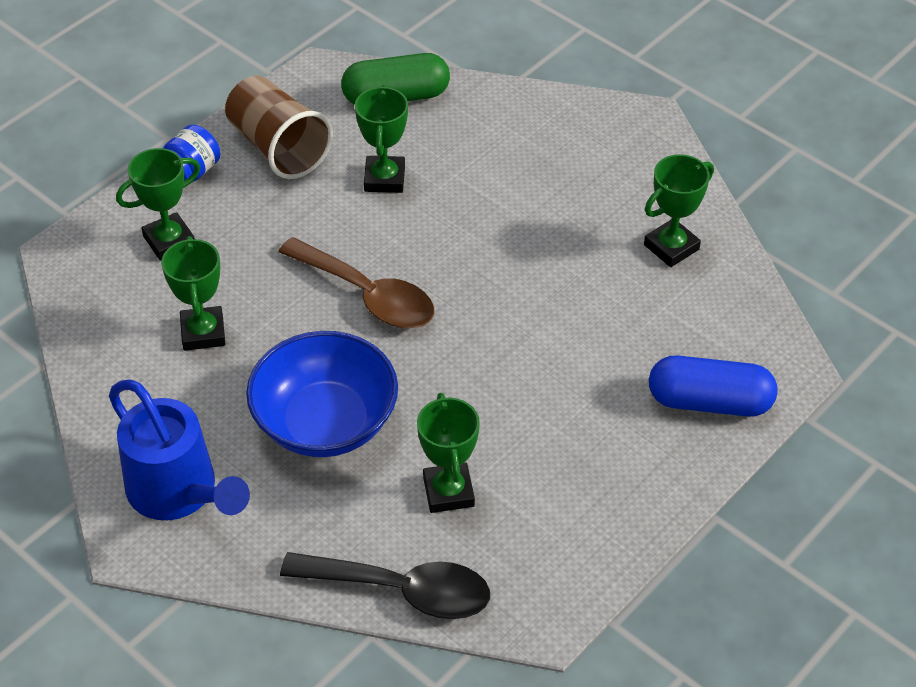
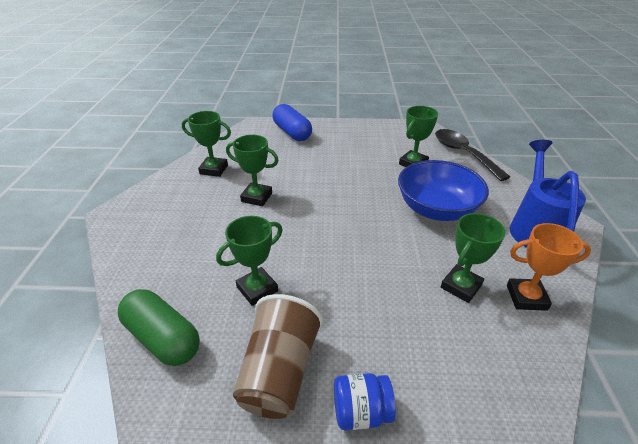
camera: 130 degrees left, 10 degrees down
(129, 372) = (526, 297): none -> orange trophy
(169, 241) = (431, 364): green trophy -> green trophy (256, 197)
(367, 295) = (352, 240): brown spoon -> none

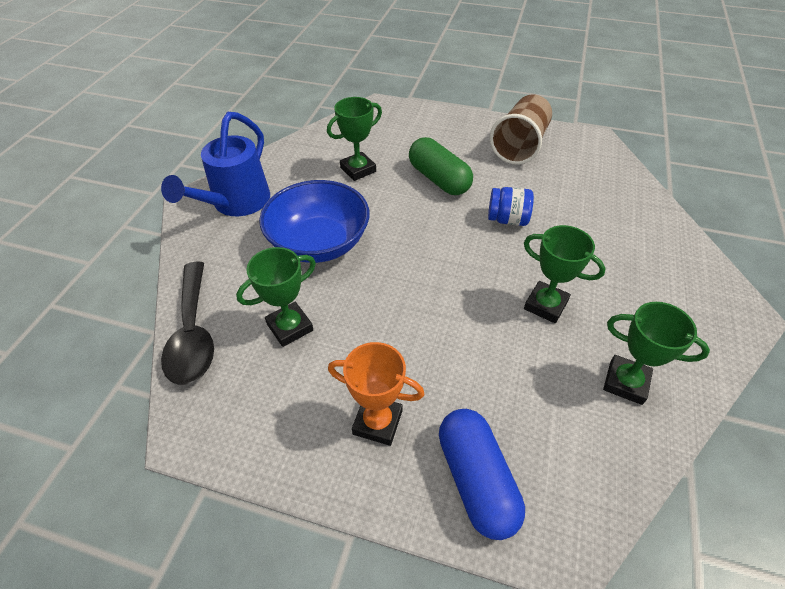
camera: 165 degrees left, 10 degrees up
(163, 337) = (611, 175): green capsule -> green capsule (438, 179)
(257, 289) = (538, 196): green trophy -> none
(361, 412) = (470, 123): blue jar -> blue jar (507, 219)
(526, 297) = (313, 155): orange trophy -> orange trophy (377, 422)

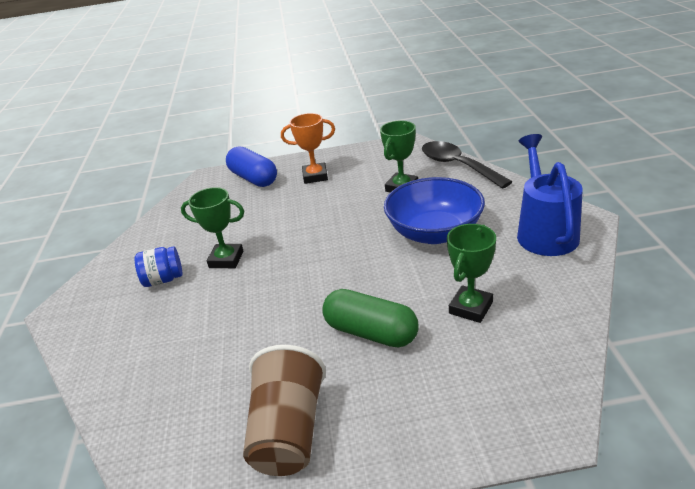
camera: 160 degrees right, 15 degrees down
(507, 219) = (275, 315): blue jar -> blue jar (163, 280)
(625, 382) = (168, 238): green trophy -> none

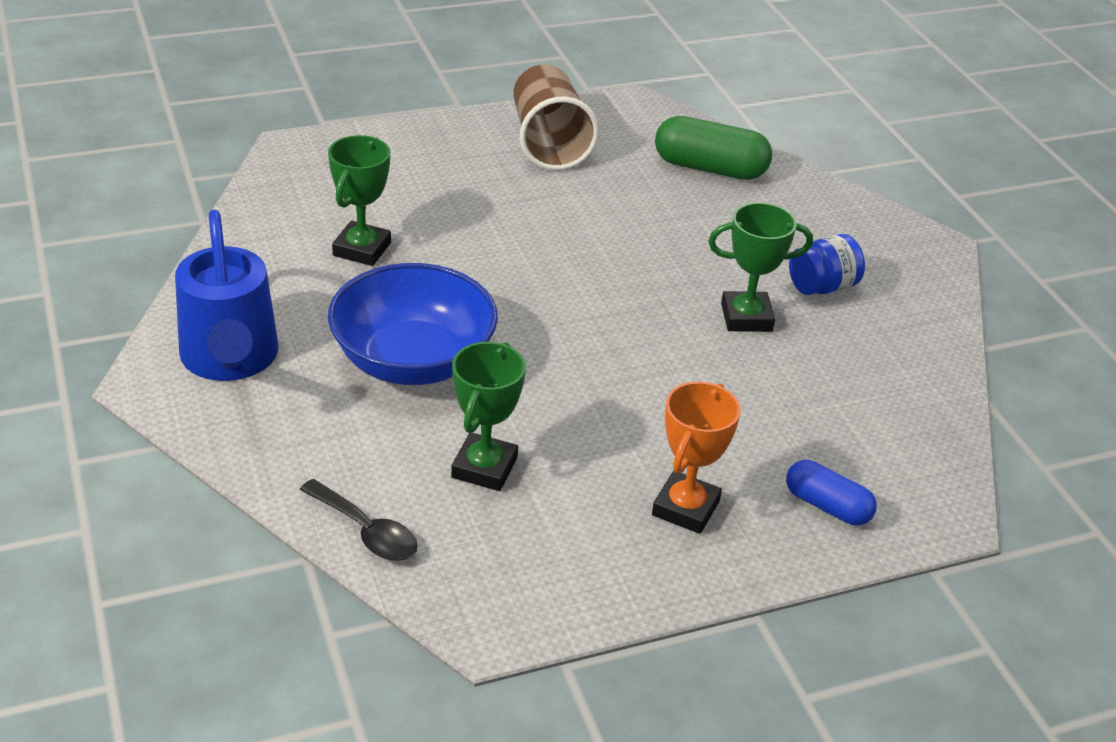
camera: 160 degrees right, 5 degrees up
(253, 178) = (827, 506): blue capsule -> blue capsule, size x0.62
(315, 176) = (685, 508): orange trophy -> orange trophy turned 45 degrees counterclockwise
(371, 332) = (487, 222): green capsule -> green capsule (710, 168)
(457, 166) = (366, 531): black spoon -> black spoon, size x0.61

